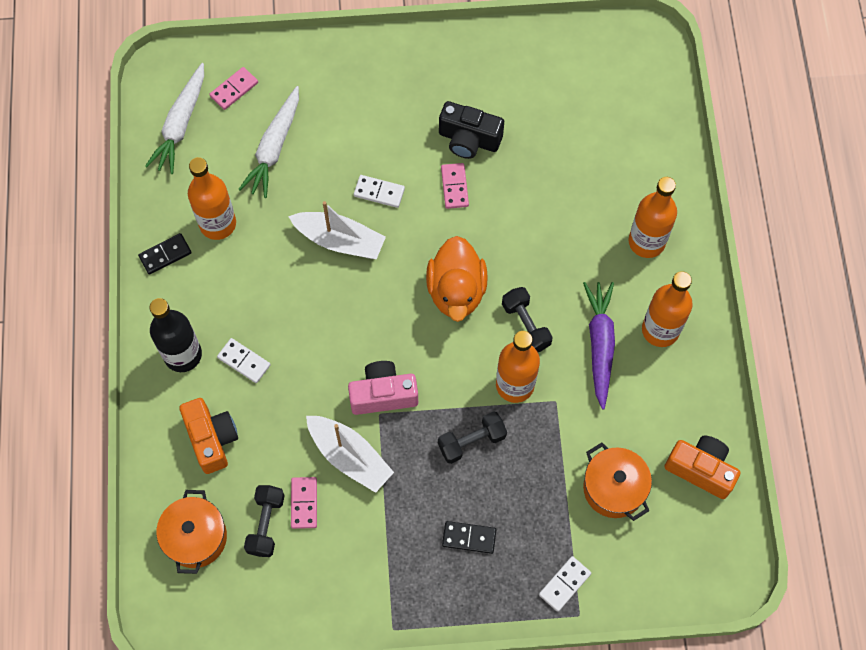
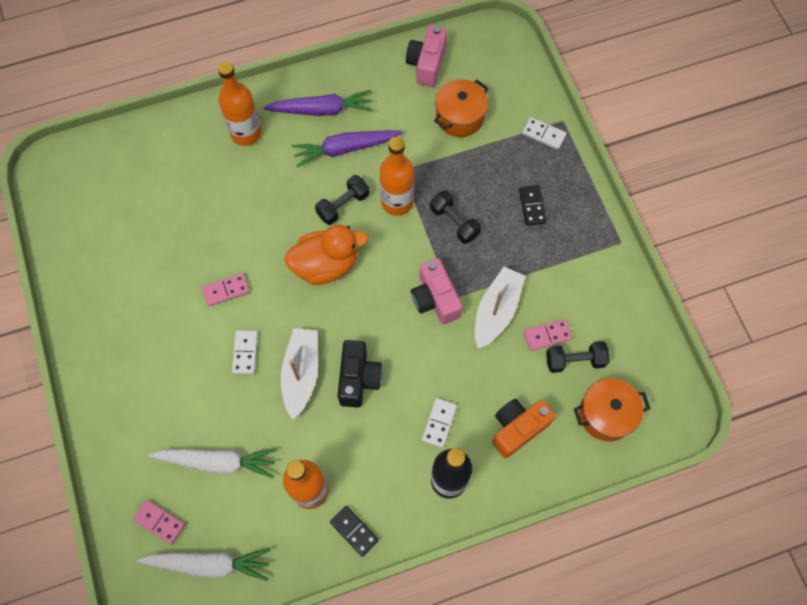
camera: 105 degrees left, 0 degrees up
(469, 139) = (176, 290): black camera -> black camera (358, 378)
(660, 330) = (321, 110): orange bottle -> purple carrot
(701, 469) = (426, 64): orange camera -> pink camera

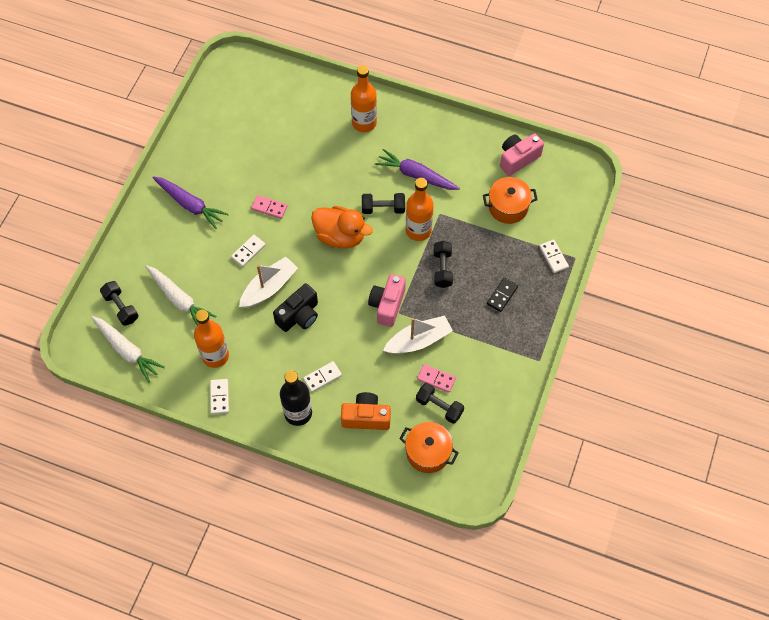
camera: 40 degrees right, 5 degrees down
(159, 522) = (121, 307): pink domino -> black dumbbell
(321, 110) = (423, 141): purple carrot -> purple carrot (190, 204)
(354, 531) = (219, 397): black domino -> white domino

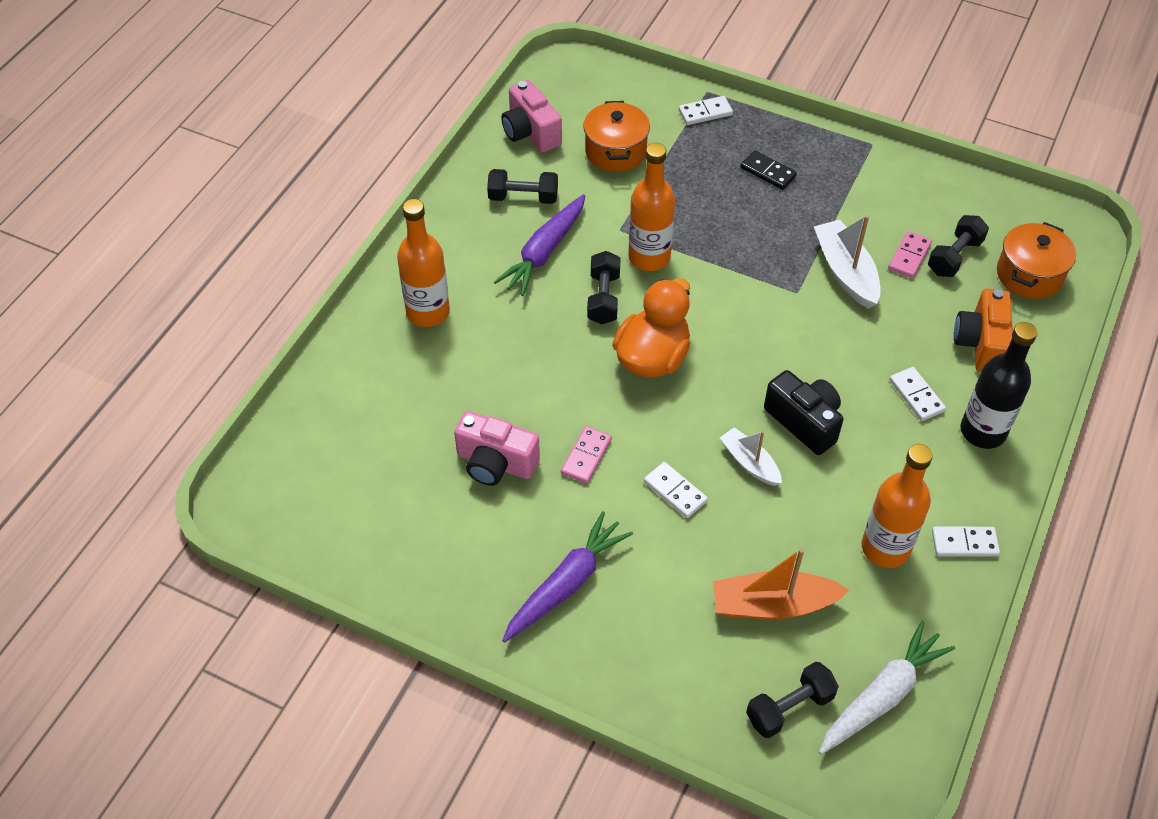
camera: 85 degrees left, 10 degrees down
(179, 299) = (772, 604): white carrot -> orange boat
(269, 287) = (749, 463): white boat -> white boat, size x0.63
(387, 305) = (784, 305): pink camera -> pink camera (495, 463)
(442, 269) = (720, 234): black dumbbell -> black dumbbell (523, 197)

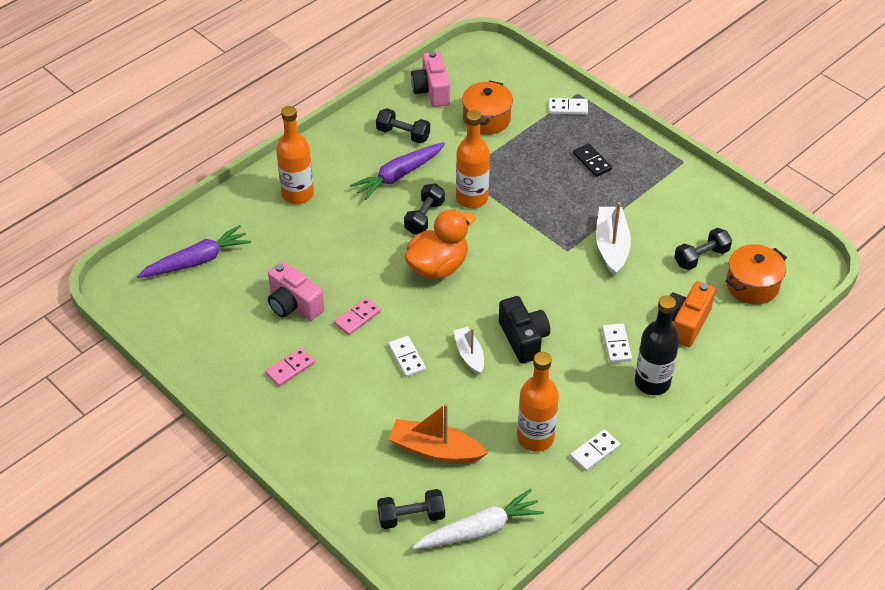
camera: 20 degrees right, 5 degrees down
(566, 584) = (301, 394): purple carrot -> purple carrot (196, 261)
(909, 256) = (666, 248): pink domino -> pink domino (290, 368)
(964, 543) = (595, 452): white domino -> white domino turned 60 degrees counterclockwise

